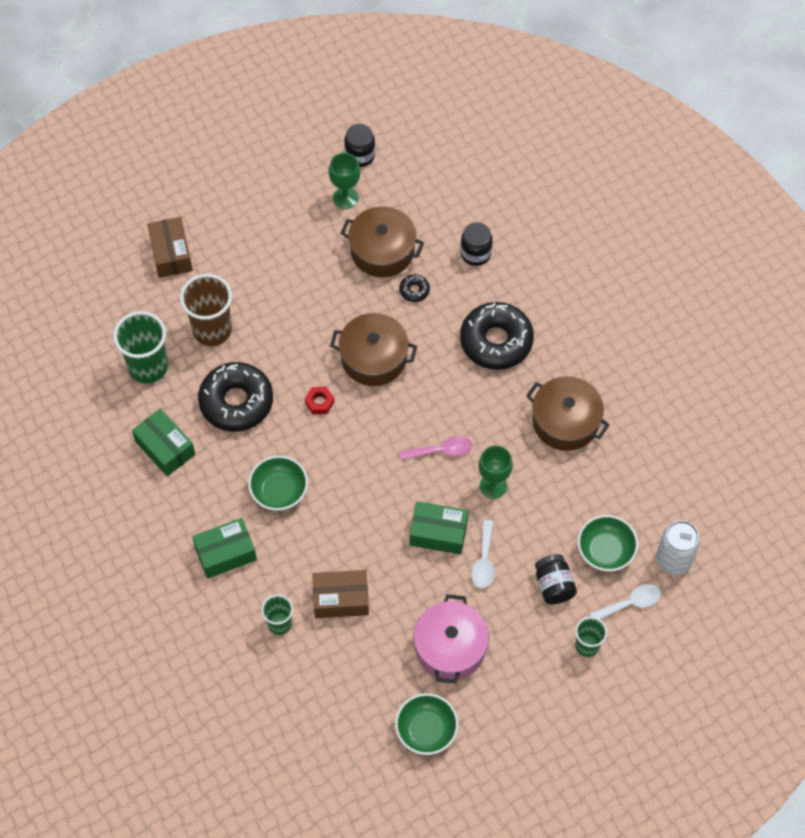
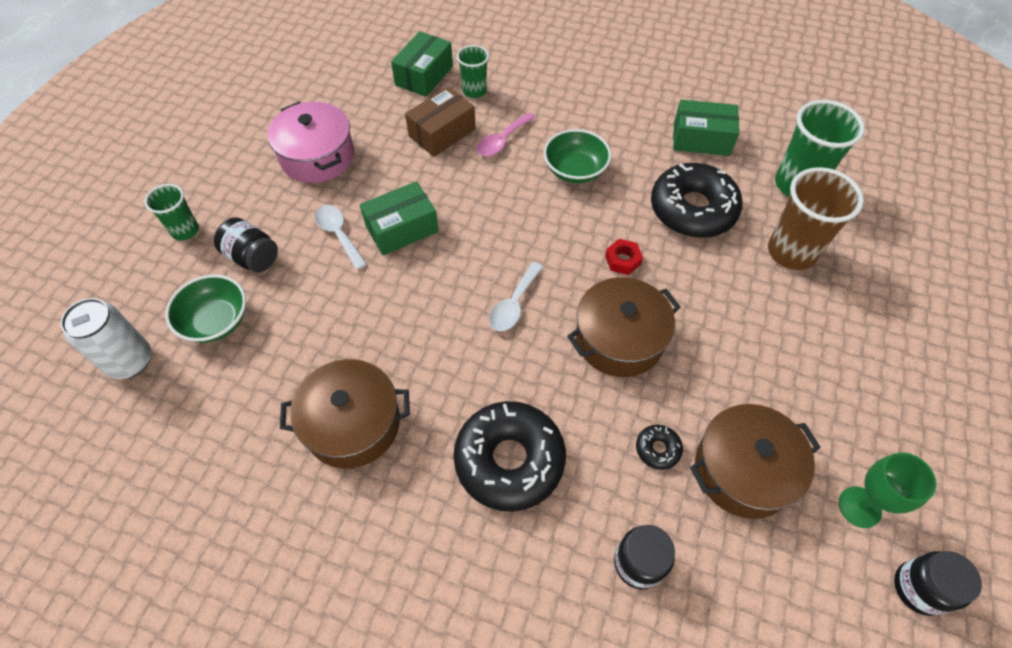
camera: 140 degrees right, 5 degrees down
(171, 254) = (921, 292): brown box -> none
(225, 553) = (566, 105): green box -> green box (424, 75)
(426, 730) = (293, 98): green bowl -> none
(442, 450) = (463, 299): pink spoon -> pink spoon (502, 141)
(493, 486) = (382, 302): green goblet -> none
(630, 603) = (159, 291): white spoon -> white spoon (514, 304)

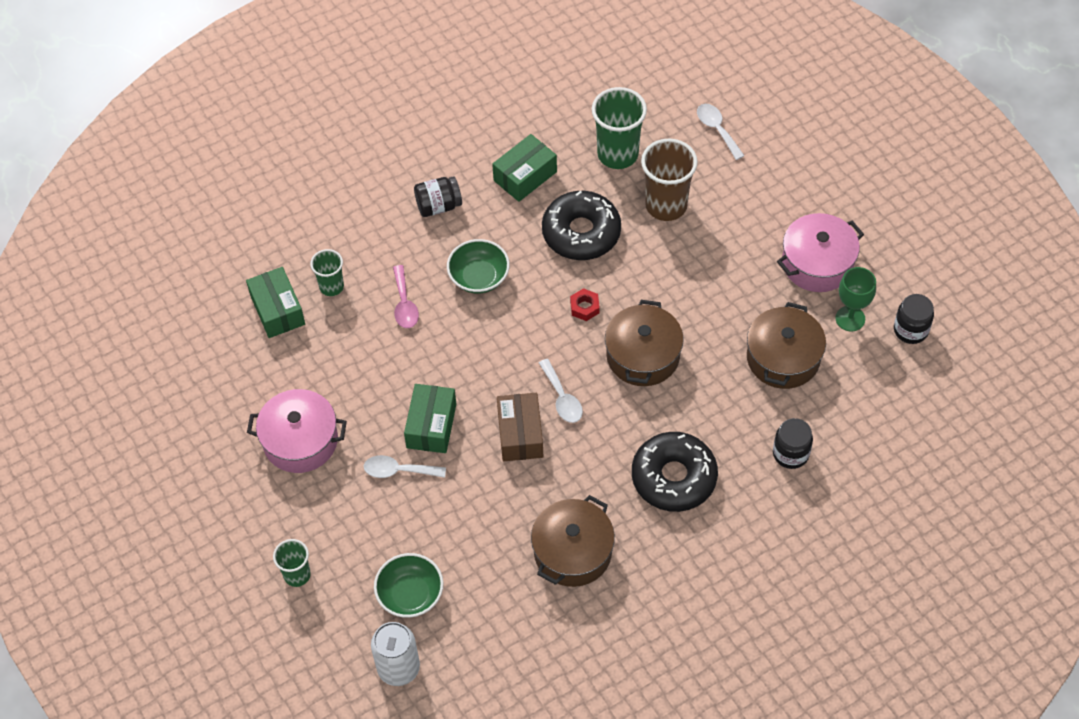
camera: 50 degrees left, 0 degrees up
(252, 257) = (369, 541): black jar -> black jar (438, 206)
(442, 133) = (357, 338): brown box -> brown box (520, 434)
(657, 449) = (733, 392): black donut -> none
(883, 425) = (817, 263): none -> pink pot
(913, 238) = (717, 129): none -> white spoon

